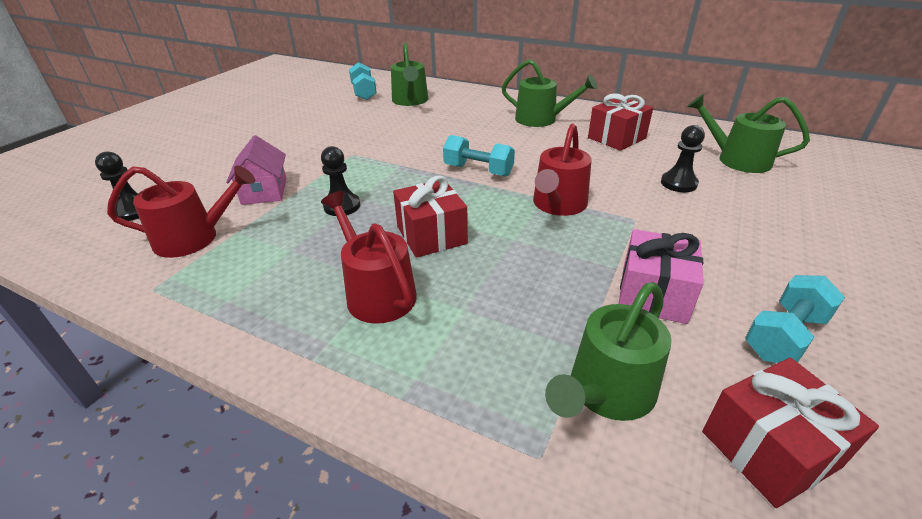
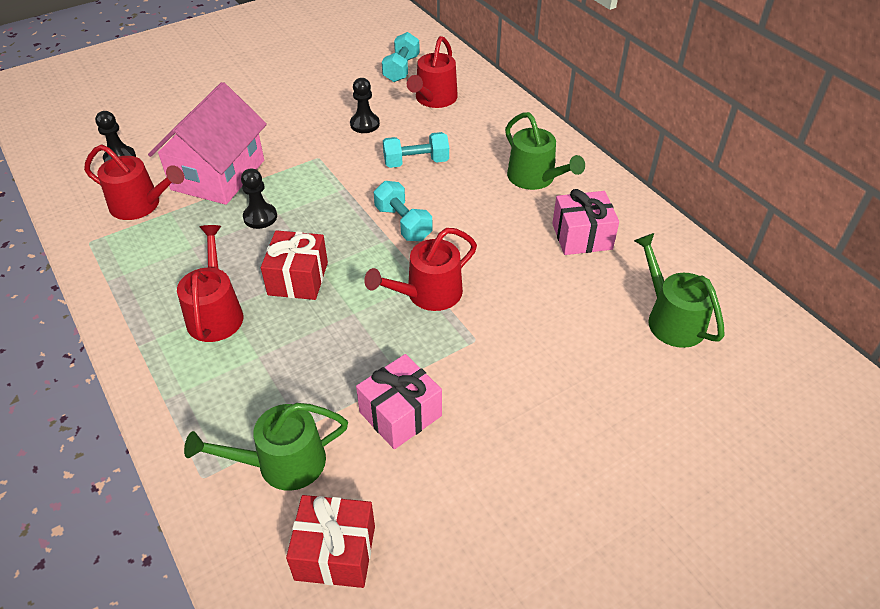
camera: 30 degrees right, 10 degrees up
(264, 191) = (218, 175): pink house -> pink house, size x1.80
(410, 101) = (434, 99): green watering can -> red watering can
(616, 138) = (582, 236): red gift -> pink gift
(678, 183) = (568, 320): black pawn -> black pawn (365, 124)
(784, 336) = (452, 496): turquoise dumbbell -> turquoise dumbbell (416, 162)

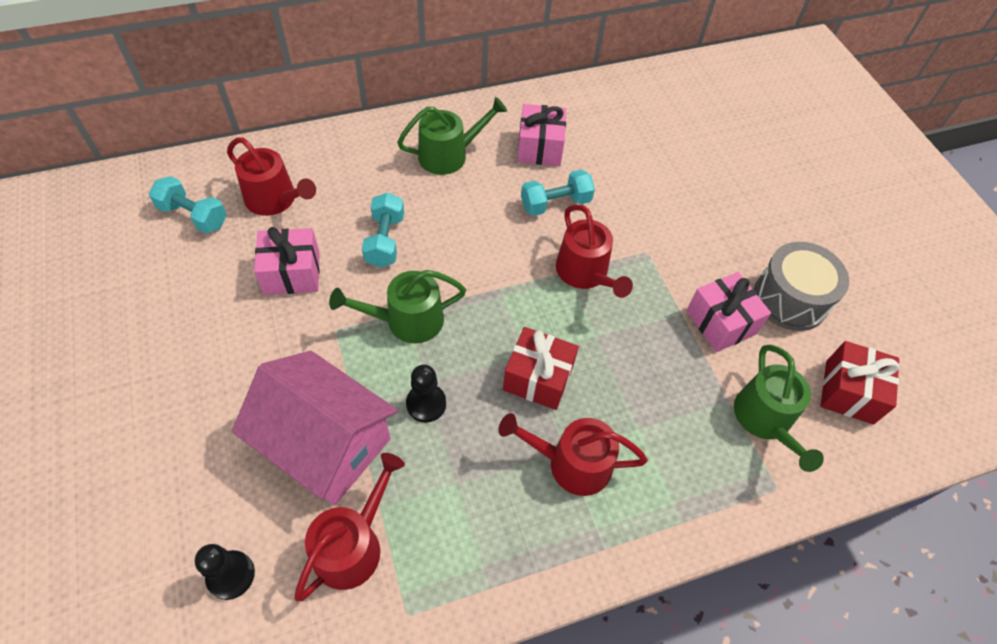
camera: 80 degrees left, 10 degrees up
(365, 124) = (292, 273): black pawn -> pink gift
(403, 223) = (480, 272): turquoise dumbbell -> turquoise dumbbell (555, 203)
(457, 484) = (790, 299): none -> grey drum
(671, 319) = (647, 126): green watering can -> green watering can (407, 320)

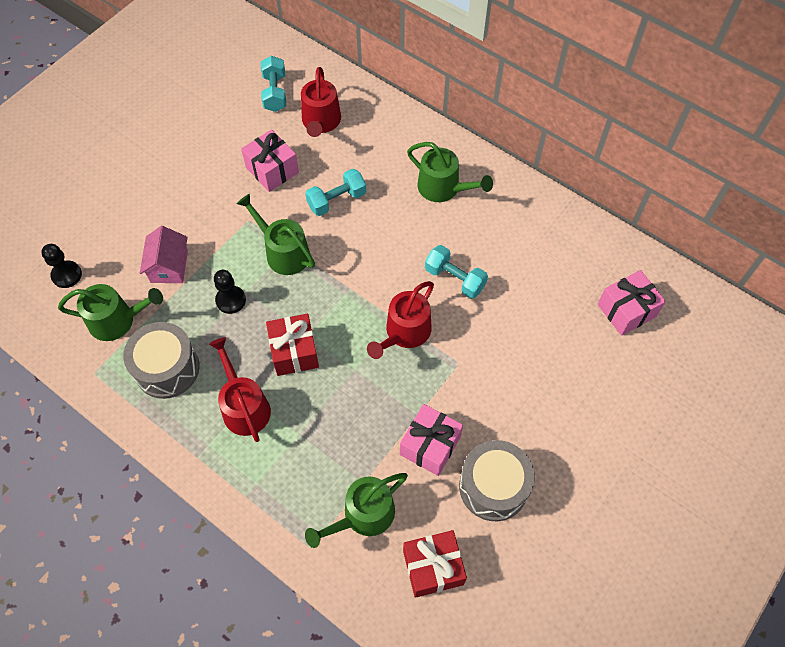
camera: 60 degrees right, 5 degrees up
(326, 444) = (169, 266): pink house -> pink house, size x0.55
(352, 545) = (117, 320): red watering can -> green watering can
(465, 521) = (167, 368): none -> grey drum
(540, 148) = (502, 238): pink gift -> pink gift (626, 310)

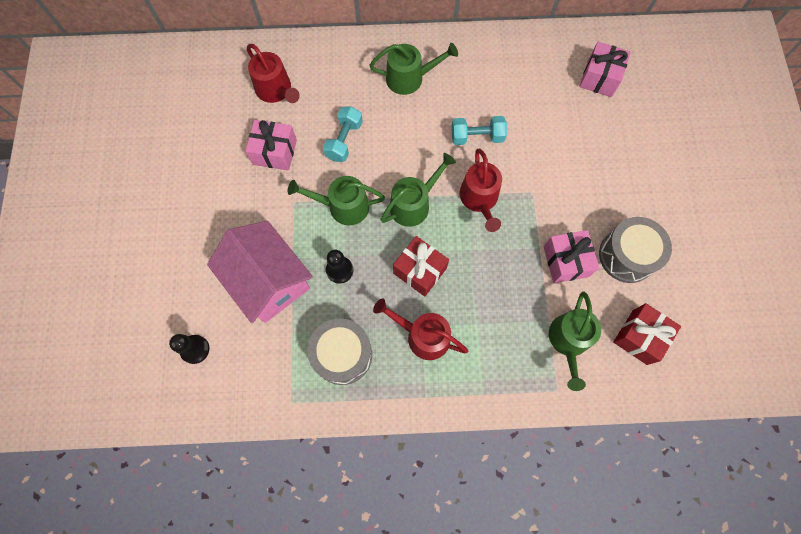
camera: 40 degrees left, 10 degrees up
(117, 320) = (270, 351): green watering can -> green watering can (413, 204)
(169, 266) = (269, 281): pink house -> pink house, size x1.80
(275, 93) = (218, 92): turquoise dumbbell -> none

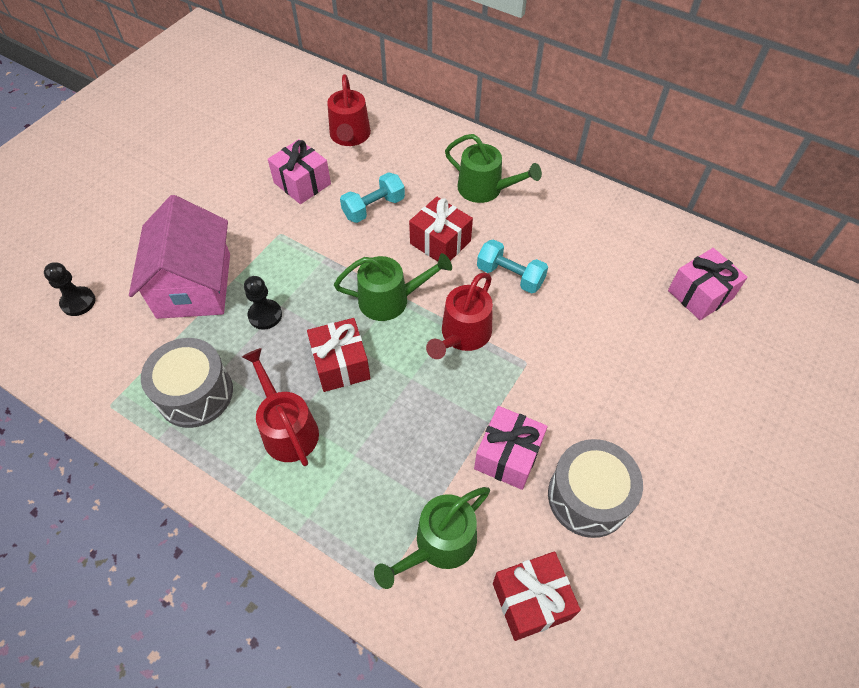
camera: 35 degrees right, 15 degrees down
(343, 206) = (320, 262): green watering can -> none
(412, 139) = (440, 242): none -> red gift

